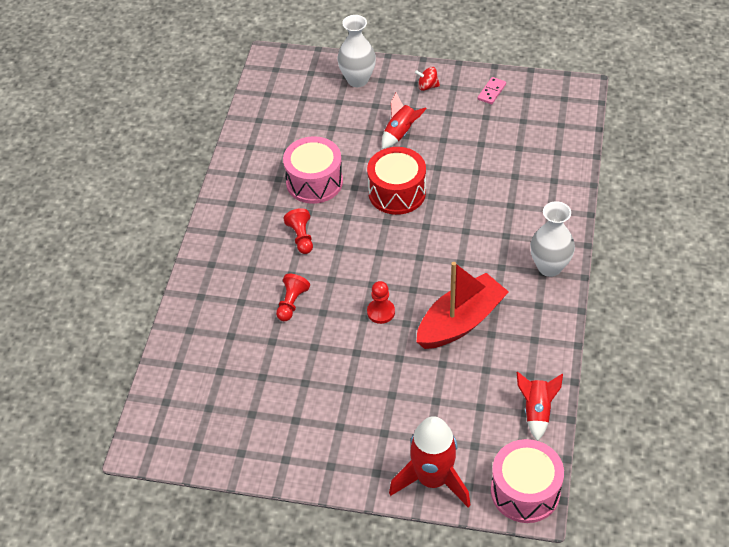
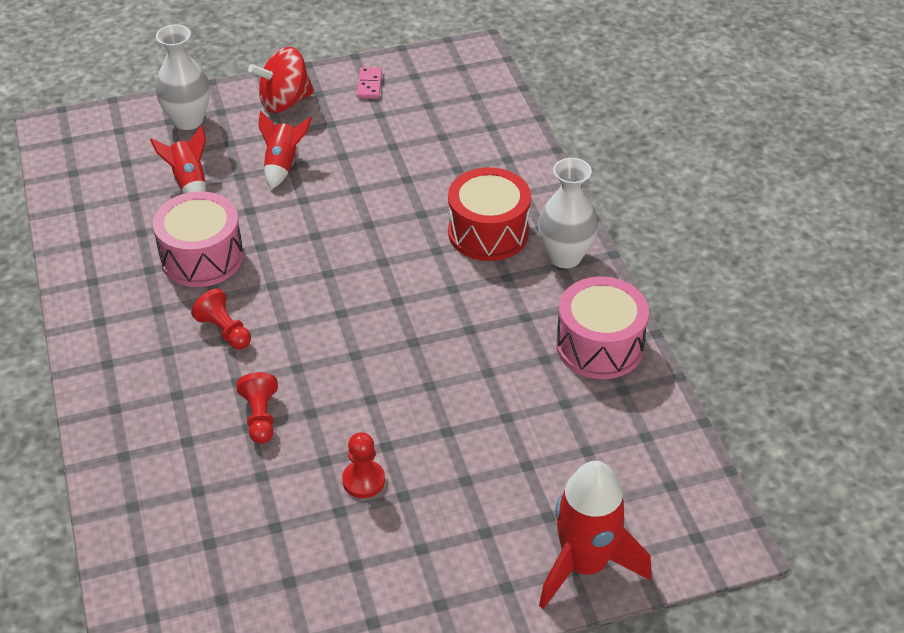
camera: 30 degrees left, 5 degrees down
(381, 312) = (388, 384): red pawn -> red pawn (363, 480)
(397, 192) = (321, 234): red drum -> red drum (488, 232)
(427, 86) = (284, 102): red spinning top -> red spinning top, size x1.86
(460, 322) = (498, 358): red boat -> none
(525, 491) = (707, 530): pink drum -> pink drum (599, 346)
(537, 411) = (658, 428): red rocket -> red rocket (189, 182)

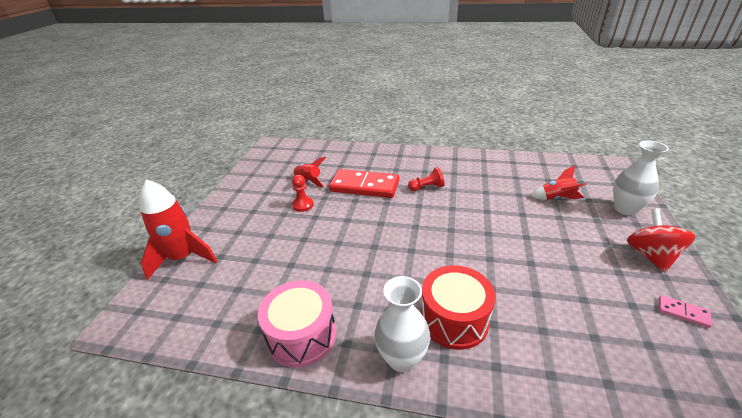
camera: 120 degrees right, 10 degrees down
(202, 257) = (486, 191): pink drum -> none
(260, 417) = (364, 186): red pawn -> red domino
(283, 165) = (567, 237): red rocket -> red rocket (308, 181)

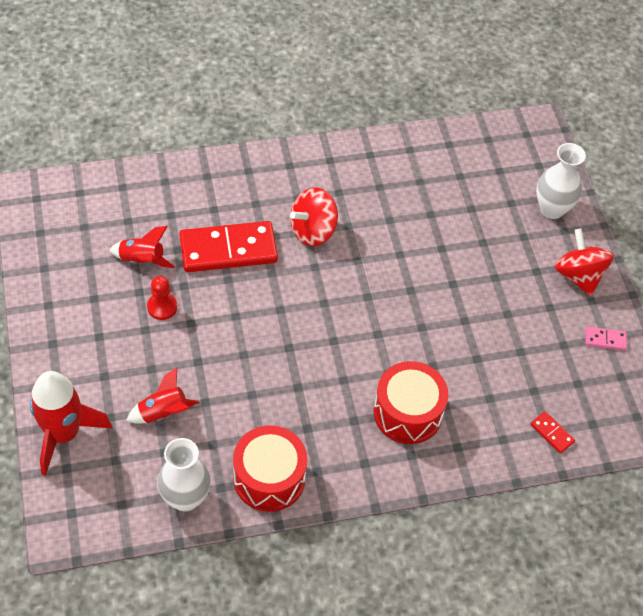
camera: 30 degrees left, 20 degrees up
(302, 335) = (269, 478): pink drum -> red drum
(402, 358) = (374, 468): white vase -> white vase (185, 498)
(427, 187) = (313, 230): red pawn -> red spinning top
(556, 198) = (475, 210): red rocket -> red rocket (163, 412)
(613, 387) = (552, 433): none -> red domino

